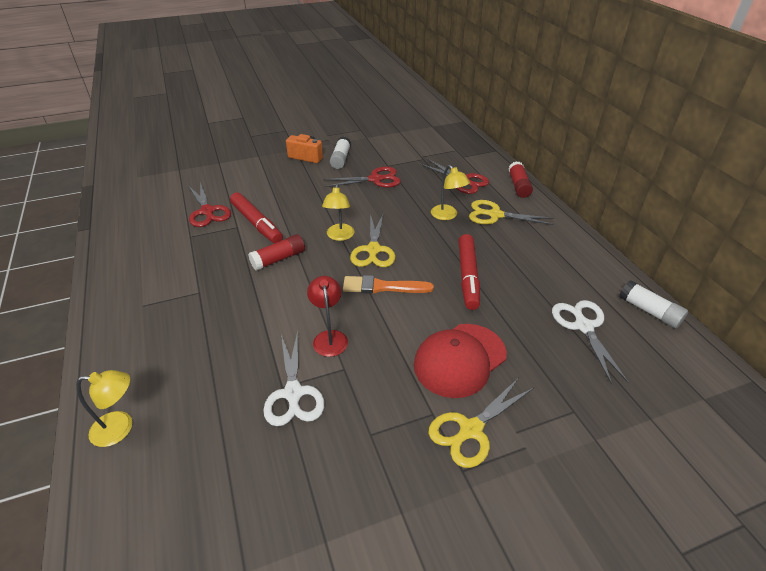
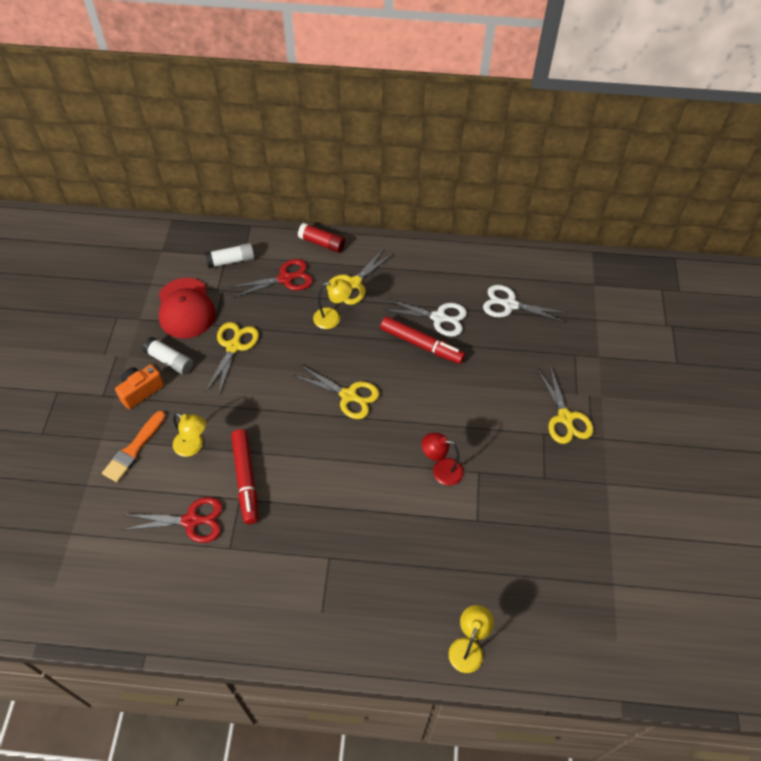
camera: 65 degrees left, 15 degrees up
(256, 223) = (245, 479): red marker -> red marker turned 90 degrees clockwise
(278, 259) = (317, 476): red glue stick -> none
(293, 393) = (487, 514): white scissors -> white scissors (438, 318)
(339, 236) = (312, 414): yellow lamp -> yellow lamp (193, 446)
(375, 179) = (233, 346): red scissors -> yellow scissors
(383, 287) = (401, 409): orange brush -> orange brush (134, 449)
(459, 360) = (505, 394): red cap -> red cap (186, 308)
(649, 311) = (515, 260): white glue stick -> white glue stick (231, 261)

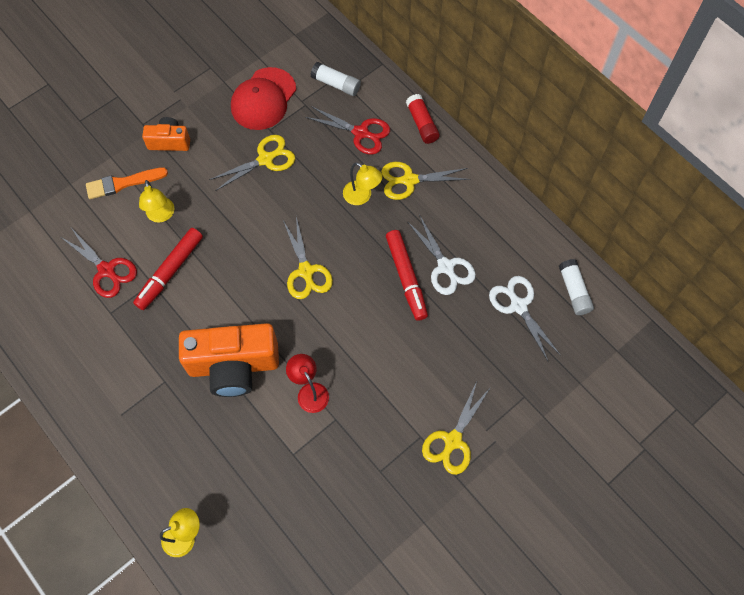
camera: 45 degrees right, 10 degrees up
(170, 361) = (211, 134): white glue stick -> white glue stick (574, 291)
(369, 501) = (234, 366): none -> orange camera

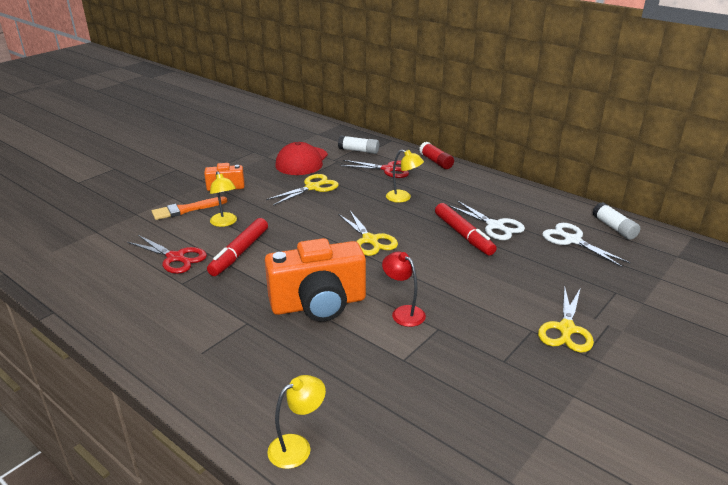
camera: 10 degrees left, 35 degrees down
(409, 180) = (439, 187): yellow scissors -> none

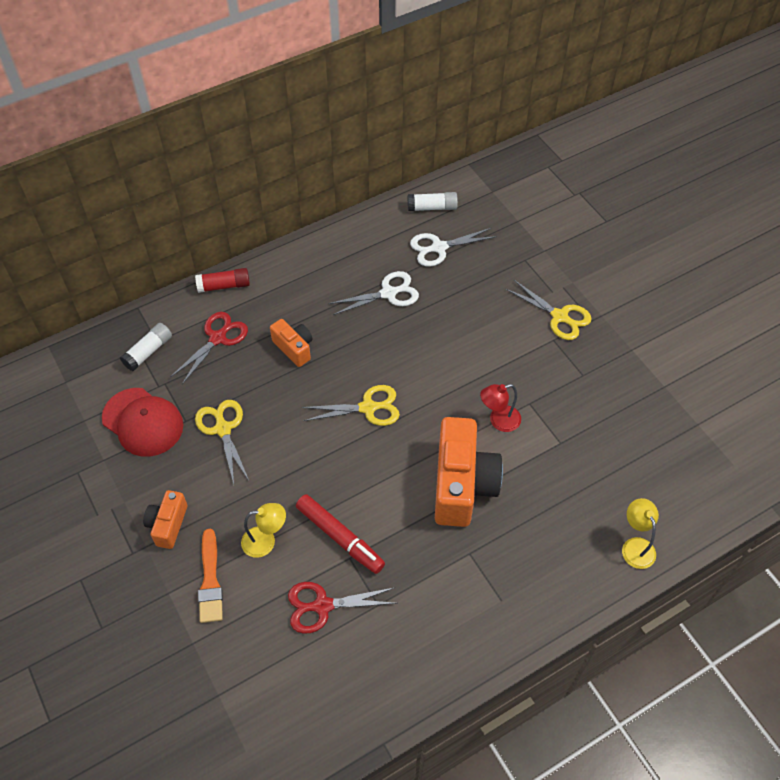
camera: 70 degrees left, 25 degrees up
(175, 258) = (323, 606): red scissors -> red scissors turned 150 degrees counterclockwise
(403, 198) = (294, 348): yellow lamp -> orange camera
(463, 235) = (393, 325): red marker -> none

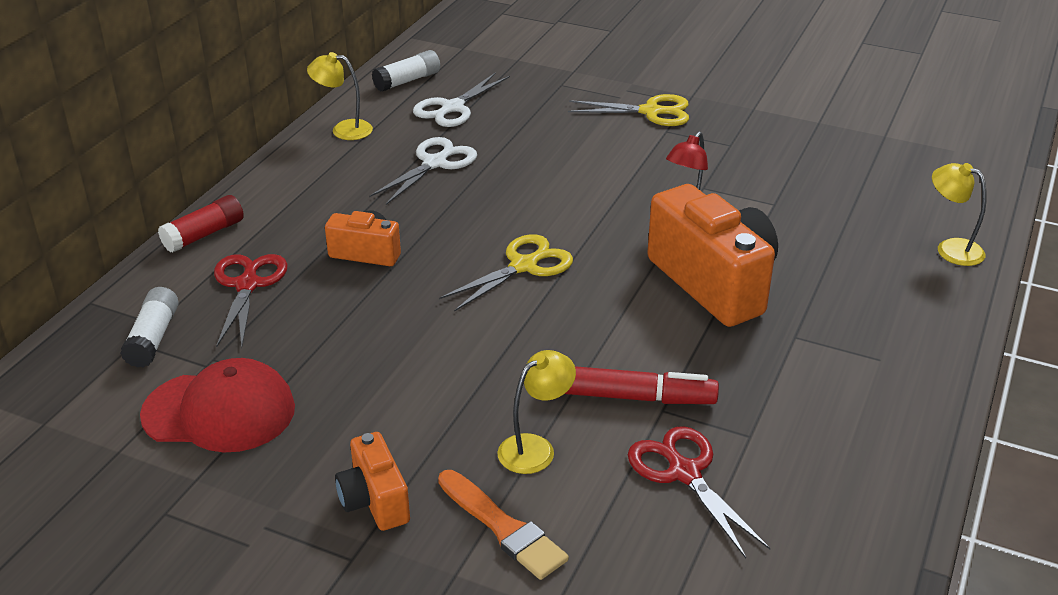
camera: 35 degrees left, 20 degrees down
(223, 429) = (350, 366): yellow scissors -> none
(323, 606) = (684, 473): red scissors -> red scissors turned 105 degrees clockwise
(360, 235) = (343, 129): none -> yellow lamp

